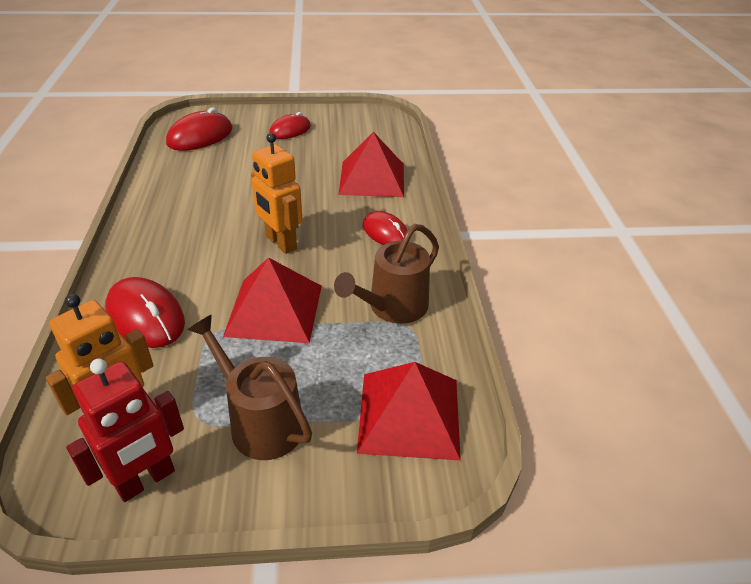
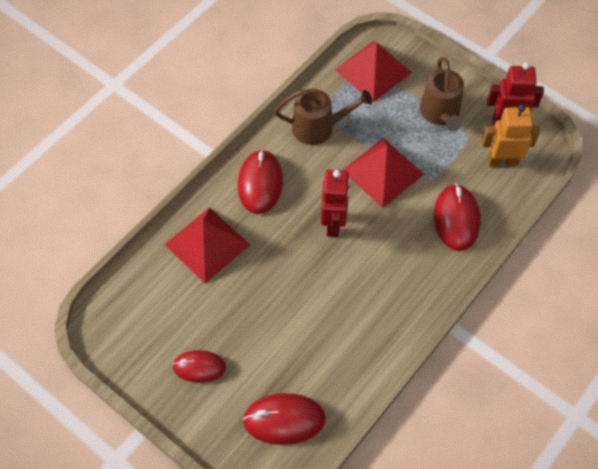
camera: 135 degrees left, 20 degrees up
(280, 243) = (333, 224): orange robot -> red robot
(385, 233) = (260, 183): red mouse -> red mouse, size x1.51

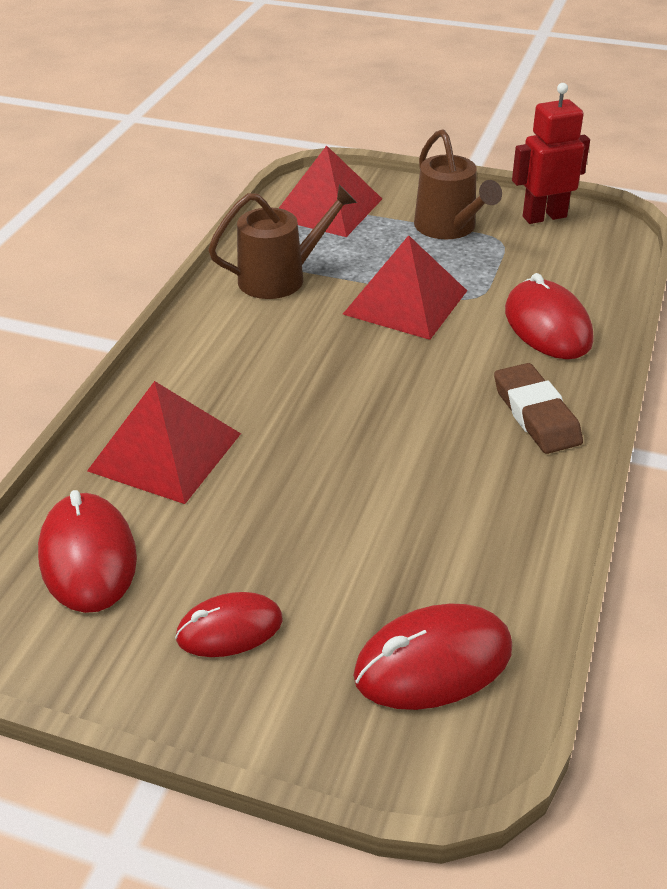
camera: 20 degrees left, 20 degrees down
(260, 183) = (220, 357): red mouse -> red mouse (88, 557)
(333, 224) = (365, 375): red robot -> none
(413, 284) = (535, 414): none -> brown eraser
(502, 161) = (567, 254): orange robot -> none

